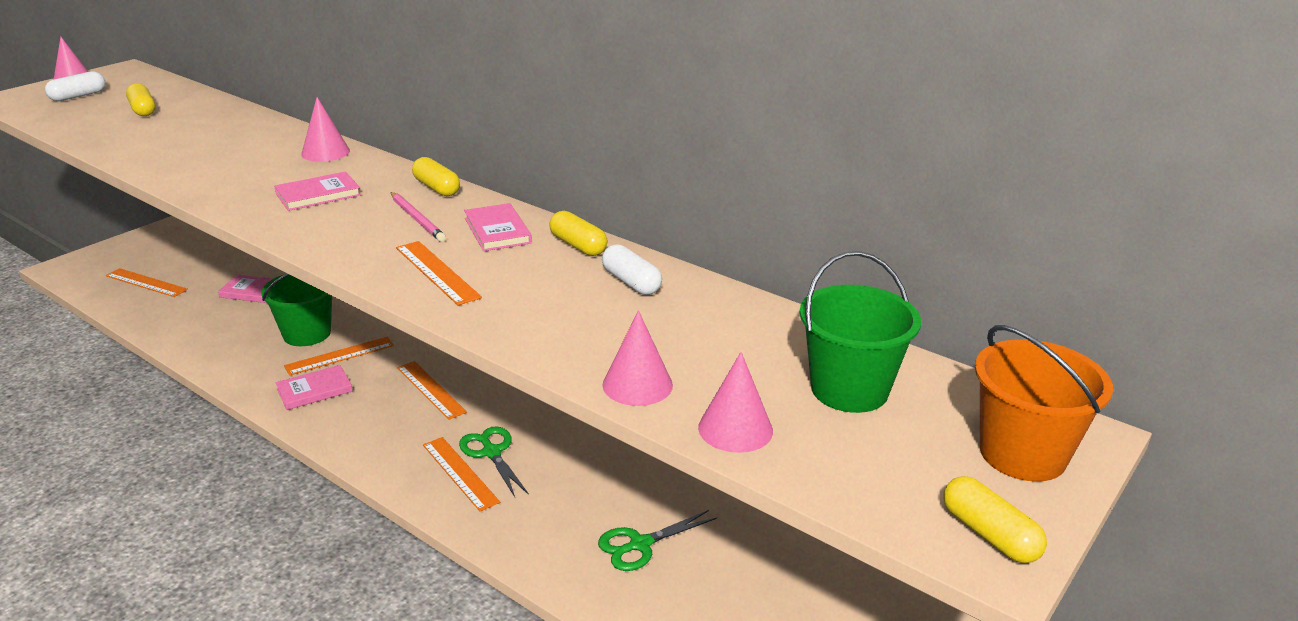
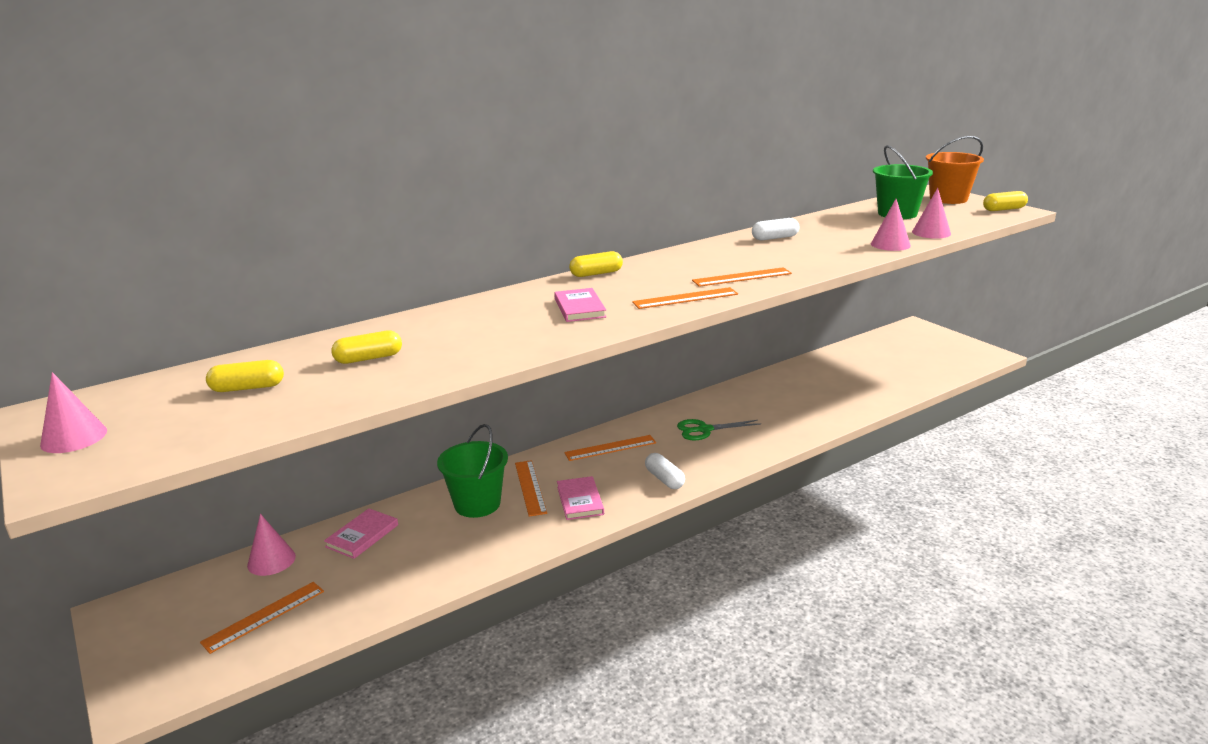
camera: 70 degrees left, 5 degrees down
(78, 96) = (130, 431): white capsule -> white capsule (664, 479)
(325, 152) = (482, 306): pink cone -> pink cone (271, 560)
(417, 219) = (651, 280): pink pencil -> none
(460, 473) = (724, 442): orange ruler -> orange ruler (685, 298)
(497, 230) = (685, 261): pink book -> none
(578, 245) = (719, 245): yellow capsule -> yellow capsule (368, 358)
(640, 544) = (814, 392): green scissors -> none

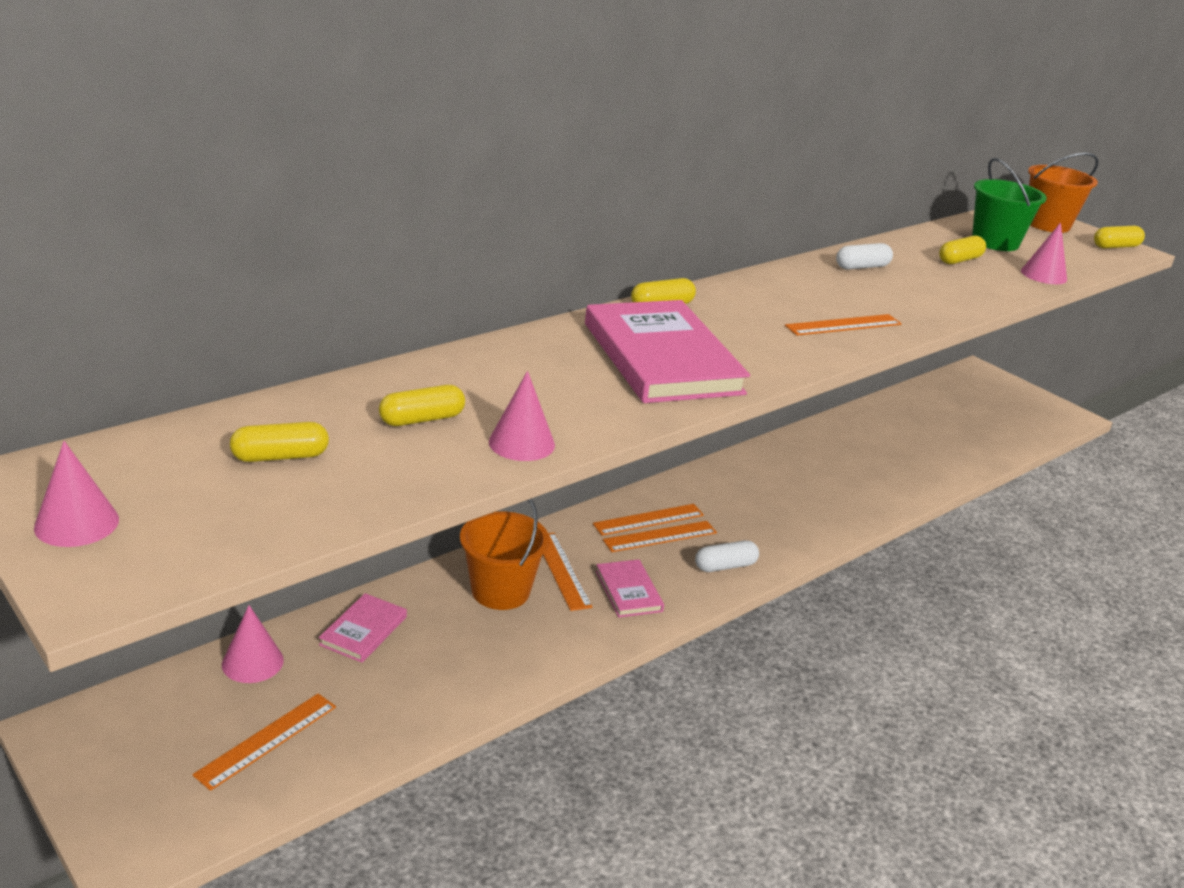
camera: 10 degrees left, 5 degrees up
(477, 504) = (500, 591): green bucket -> orange bucket
(579, 308) = (661, 358): pink book -> pink book, size x2.13
(664, 479) = (725, 566): white capsule -> white capsule turned 75 degrees counterclockwise
(685, 298) = (786, 352): orange ruler -> orange ruler (660, 536)
(704, 430) = (758, 500): green scissors -> none
(861, 228) = (959, 260): none -> yellow capsule
(890, 244) = (1002, 289): pink cone -> pink cone (521, 443)

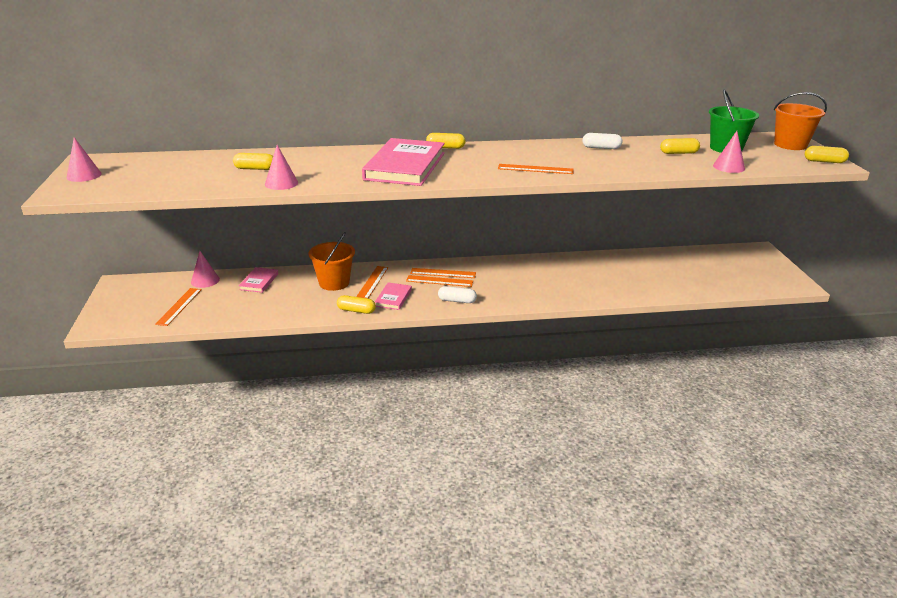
camera: 35 degrees right, 0 degrees up
(267, 740) = (179, 306): orange ruler -> orange ruler turned 60 degrees counterclockwise
(280, 456) = (181, 170): yellow capsule -> yellow capsule (356, 310)
(363, 631) = (259, 281): pink book -> pink book turned 45 degrees counterclockwise

